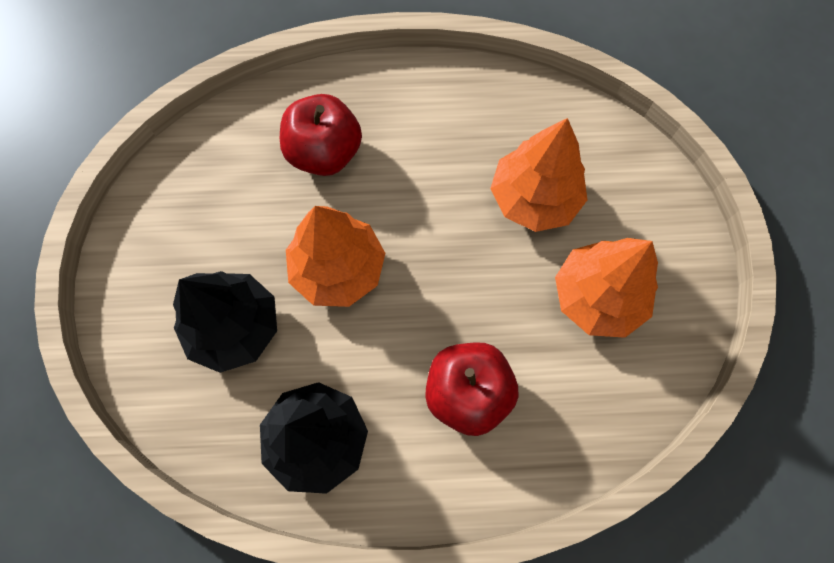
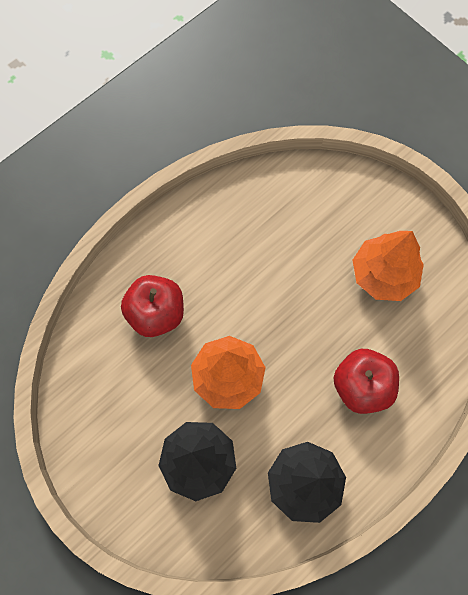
camera: 40 degrees left, 0 degrees up
(534, 198) = (302, 245): orange tree -> none

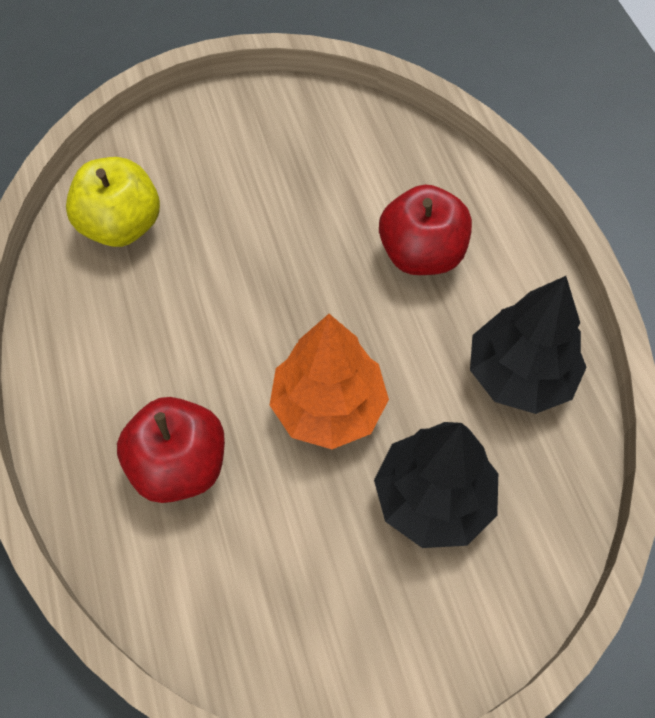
camera: 65 degrees left, 10 degrees down
(288, 201) = (121, 226): none -> yellow apple
(383, 275) = (289, 168): orange tree -> none

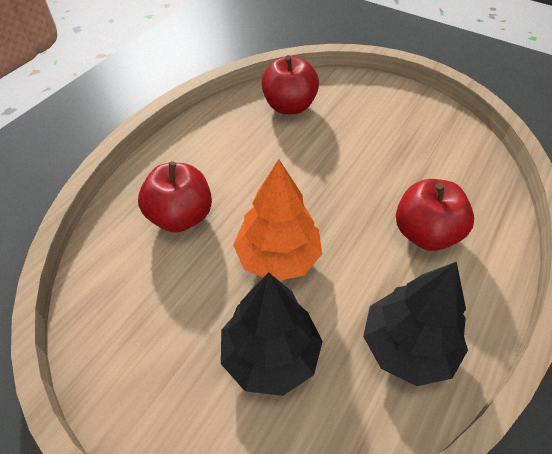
camera: 50 degrees right, 10 degrees down
(121, 226) = (289, 106): yellow apple -> red apple

